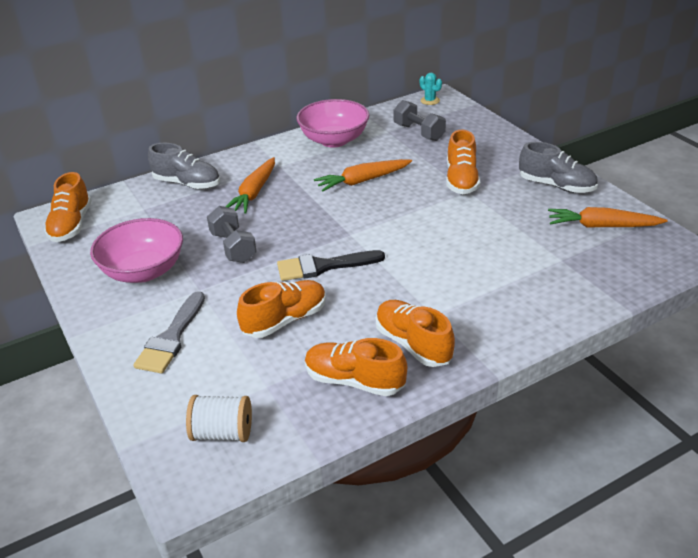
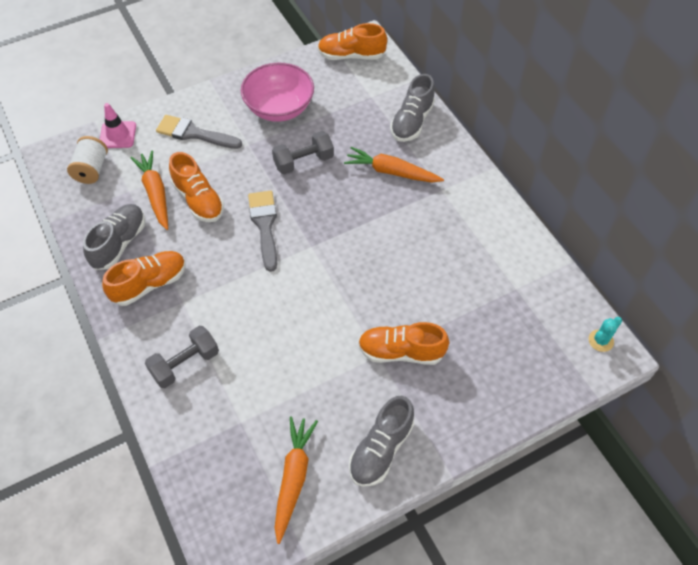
camera: 90 degrees right, 20 degrees up
(158, 415) = (118, 135): none -> pink traffic cone
(323, 266) = (264, 225): black brush -> grey brush
(334, 140) = (495, 236): pink bowl -> none
(354, 381) = (119, 243): orange shoe -> grey shoe
(362, 181) = (406, 259): orange carrot -> orange carrot (155, 193)
(419, 132) = (513, 320): grey dumbbell -> grey dumbbell (185, 364)

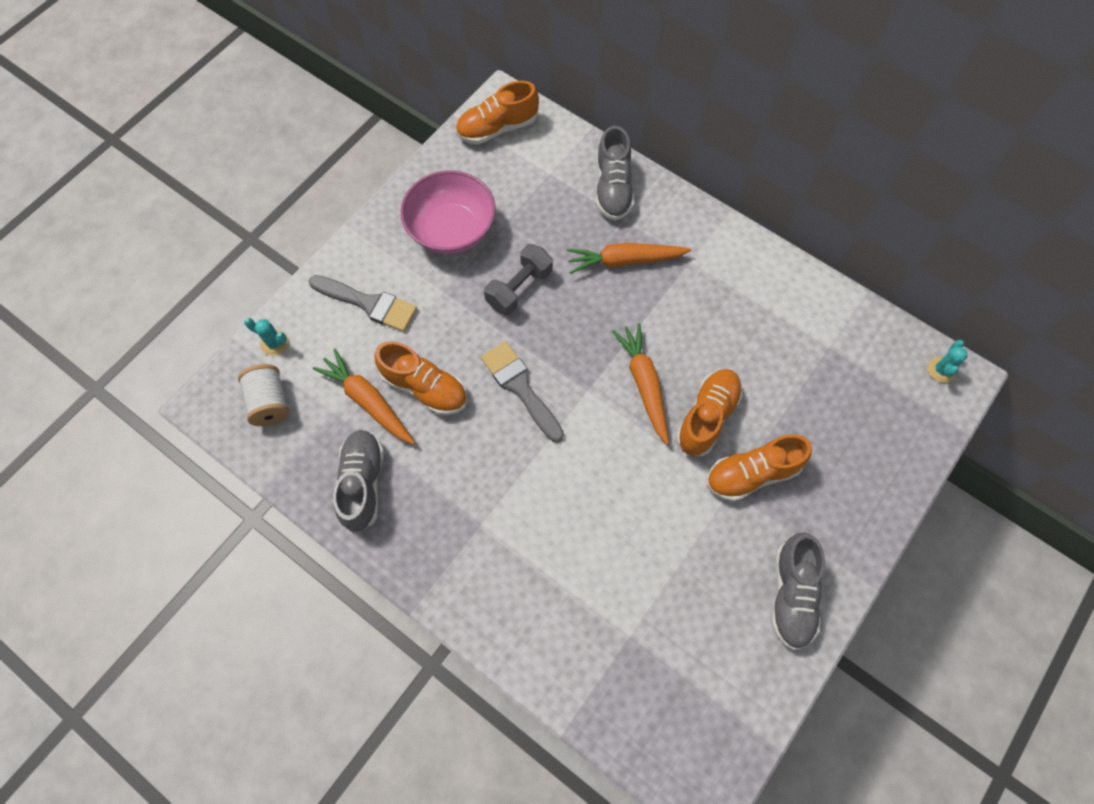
camera: 25 degrees left, 10 degrees up
(118, 135) = (274, 343): pink traffic cone -> turquoise cactus
(149, 284) = (430, 519): orange shoe -> orange shoe (707, 417)
(185, 364) = (528, 597): grey dumbbell -> none
(194, 133) = (369, 303): grey brush -> grey brush turned 150 degrees counterclockwise
(293, 478) = (721, 672): orange carrot -> orange carrot (644, 384)

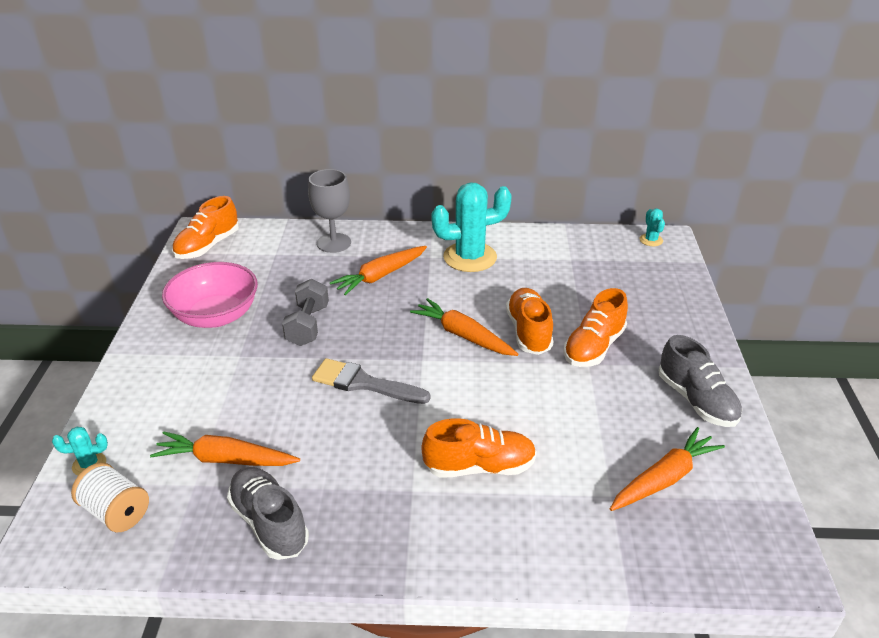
camera: 35 degrees left, 30 degrees down
(369, 303) = (172, 393): grey brush -> none
(425, 388) = (275, 424): orange shoe -> orange shoe (479, 467)
(613, 188) = (334, 243): grey shoe -> grey goblet
(687, 651) = (664, 478): none -> orange carrot
(728, 284) = (470, 257): none -> turquoise cactus

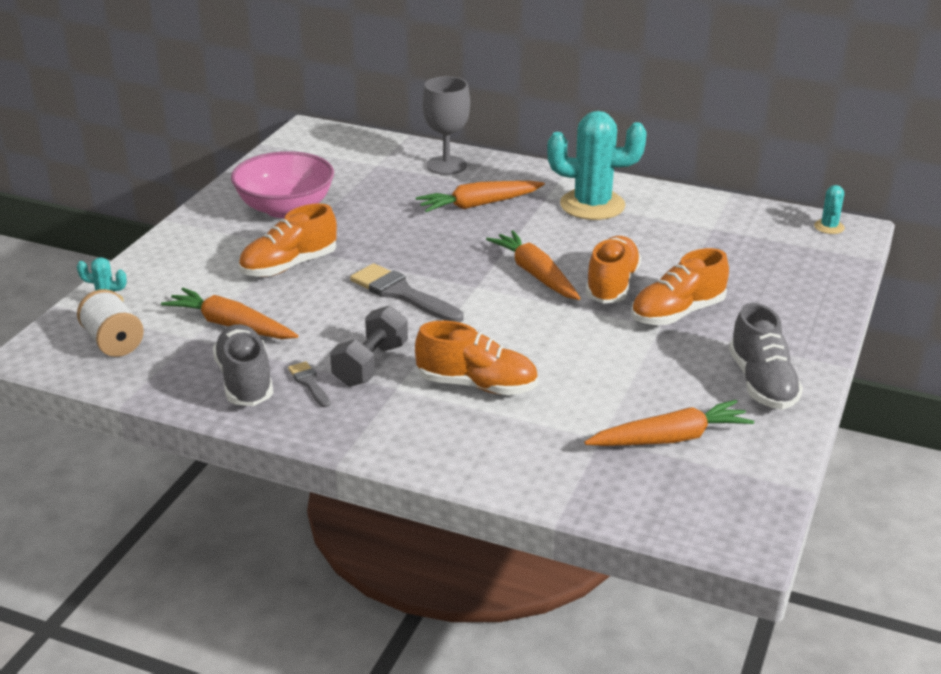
camera: 20 degrees right, 5 degrees down
(208, 246) = (310, 145): orange shoe -> orange shoe (289, 266)
(308, 325) = (374, 234): grey dumbbell -> grey dumbbell (370, 364)
(331, 507) = (309, 383): none -> grey brush

